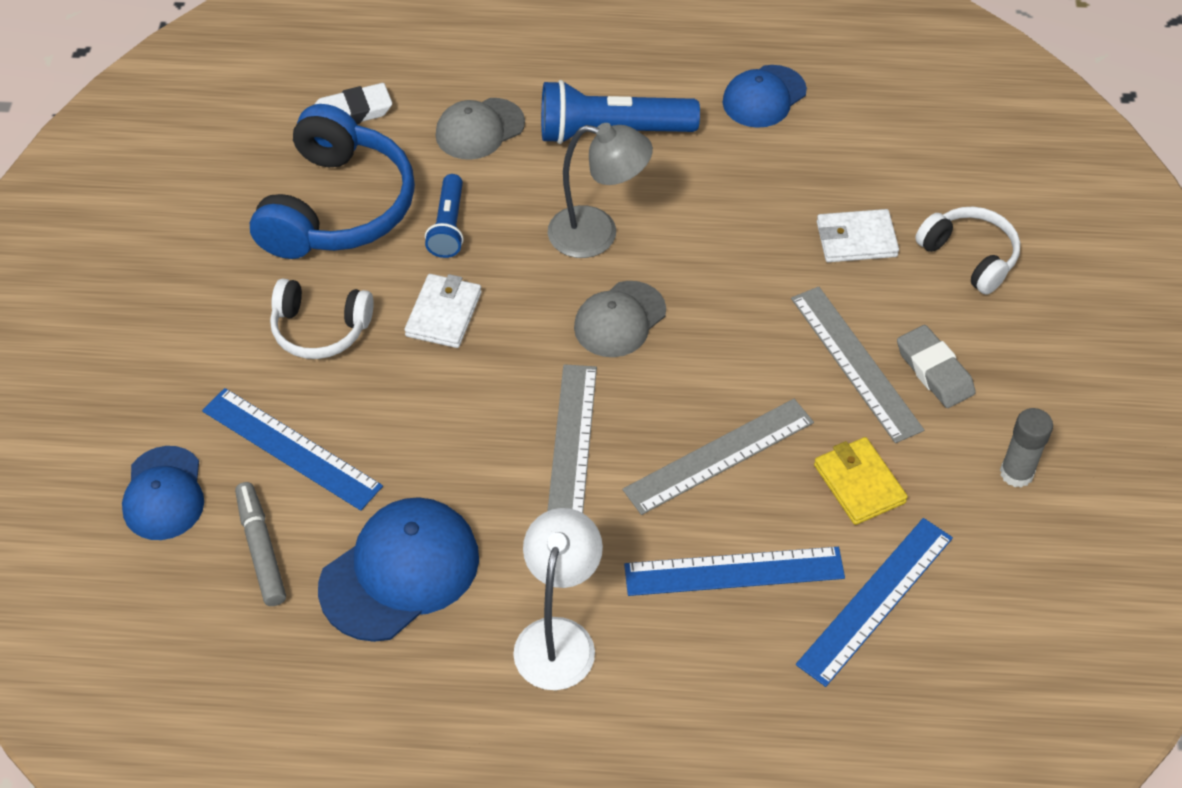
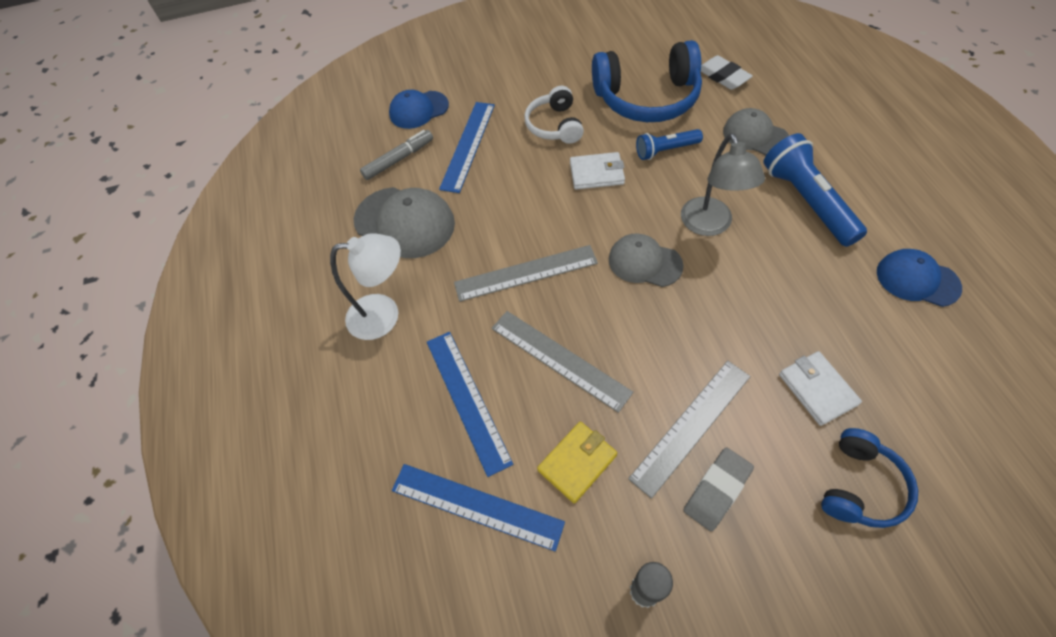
camera: 75 degrees right, 5 degrees up
(400, 572) = (405, 222): blue cap -> grey cap
(969, 256) = (860, 486): white headphones -> blue headphones

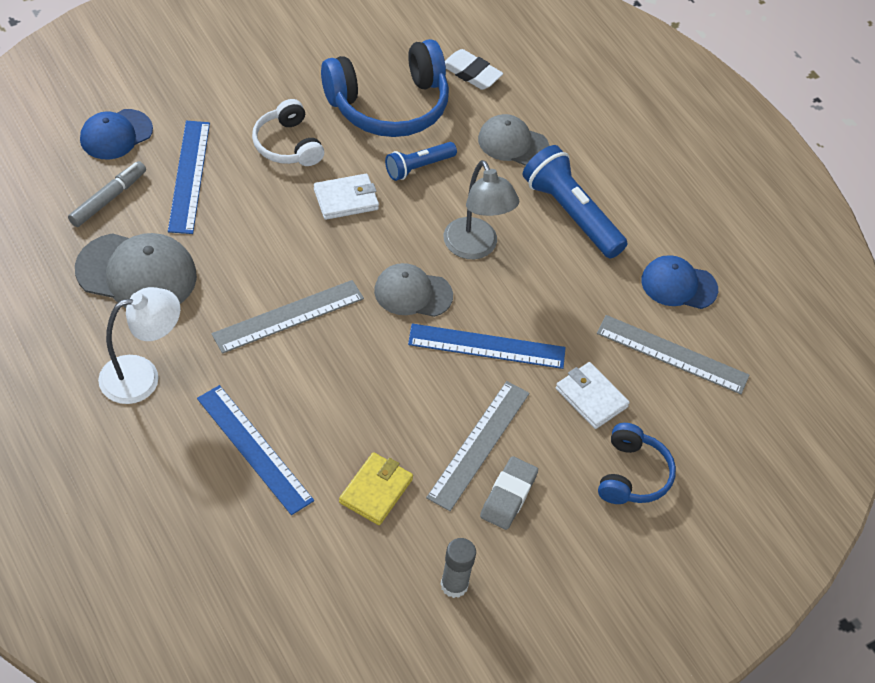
camera: 25 degrees left, 5 degrees down
(476, 506) = (286, 541): blue ruler -> blue ruler (487, 346)
(559, 359) = (341, 399): grey ruler -> grey ruler (672, 354)

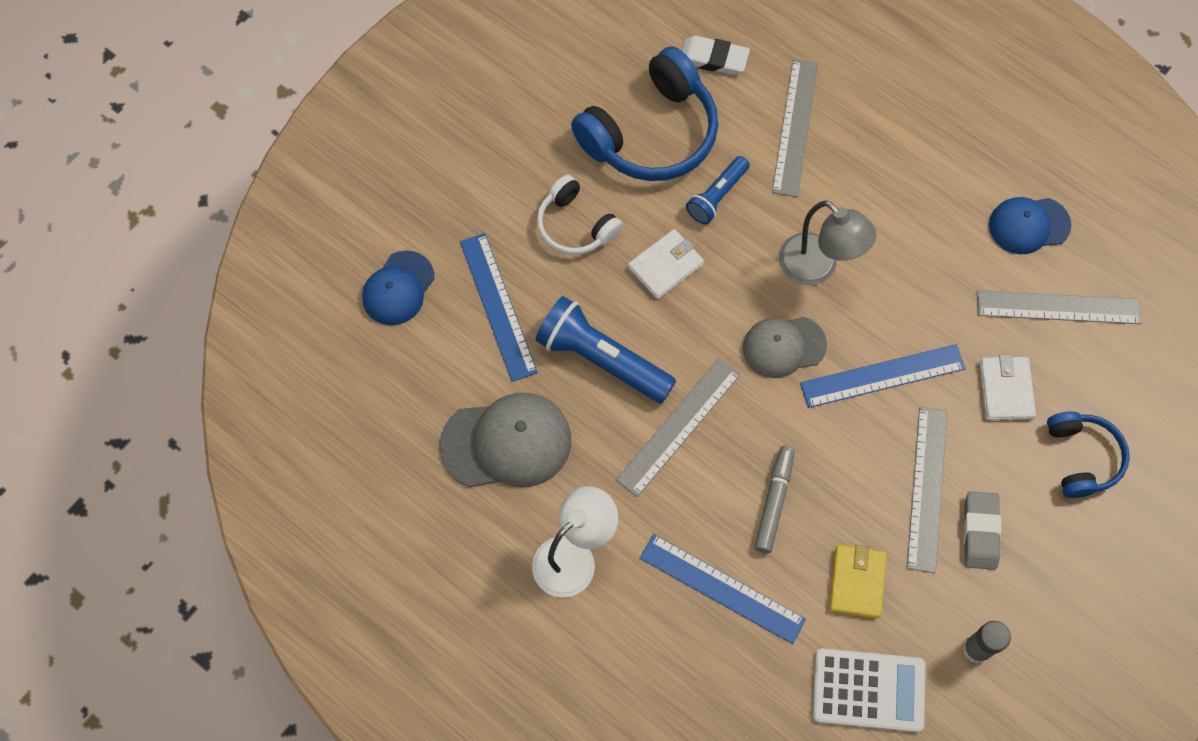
camera: 15 degrees left, 15 degrees up
(108, 199) = (432, 368): grey marker -> grey marker (774, 501)
(338, 578) = (868, 690): none -> white calculator
(513, 143) = (795, 127): grey cap -> grey ruler
(571, 214) = (890, 187): blue flashlight -> blue flashlight (601, 359)
(591, 398) = (1005, 390): white wallet -> white wallet turned 60 degrees clockwise

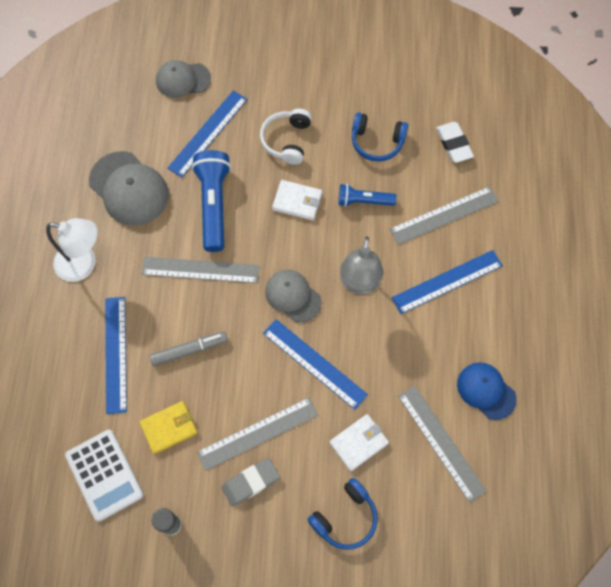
camera: 55 degrees right, 0 degrees up
(398, 288) = (183, 80): blue cap -> grey cap
(651, 133) = (377, 142): blue headphones -> blue headphones, size x0.58
(877, 178) = (447, 282): none -> blue ruler

